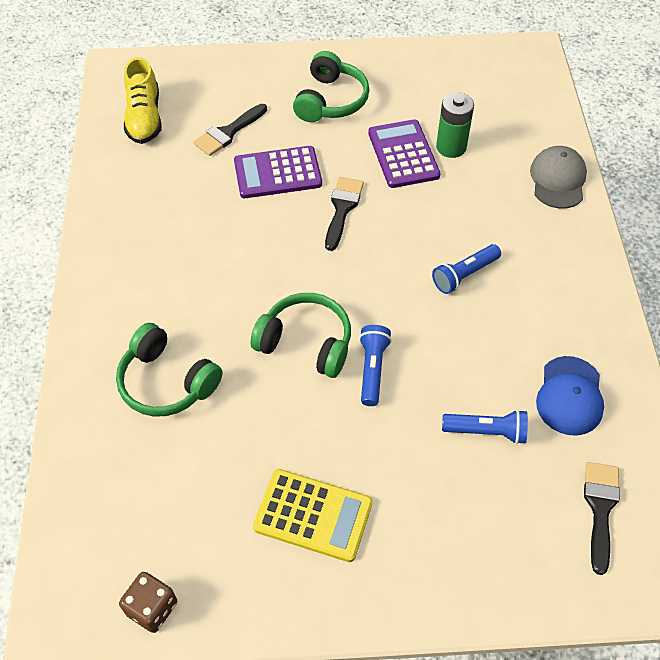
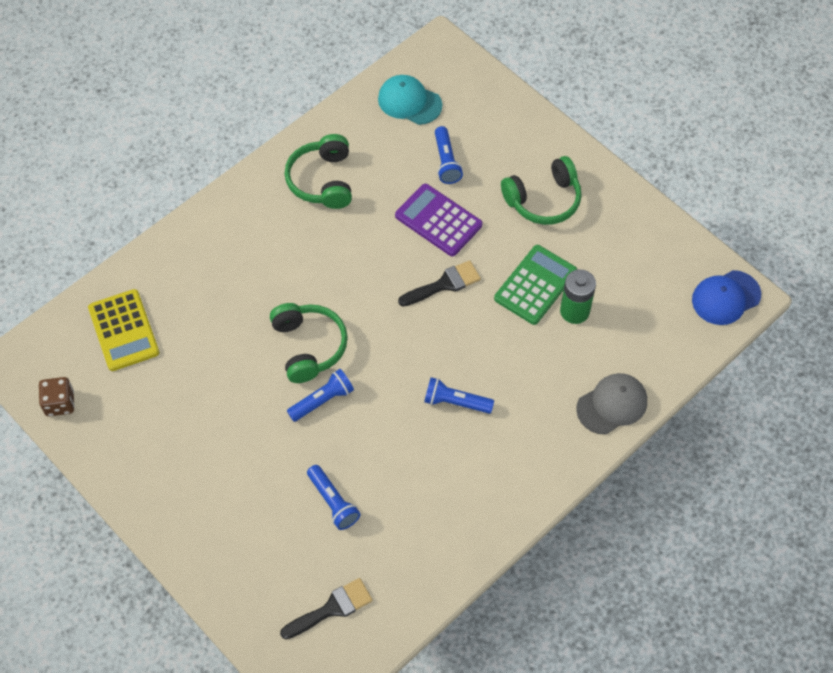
camera: 50 degrees right, 5 degrees up
(144, 118) = (409, 102): yellow shoe -> turquoise cap
(167, 382) = (209, 292): green headphones -> green headphones (322, 180)
(228, 133) = (446, 161): black brush -> blue flashlight
(313, 515) = (186, 443): yellow calculator -> yellow calculator (124, 330)
(403, 154) = (535, 285): purple calculator -> green calculator
(570, 396) = (408, 536): blue cap -> blue cap (726, 298)

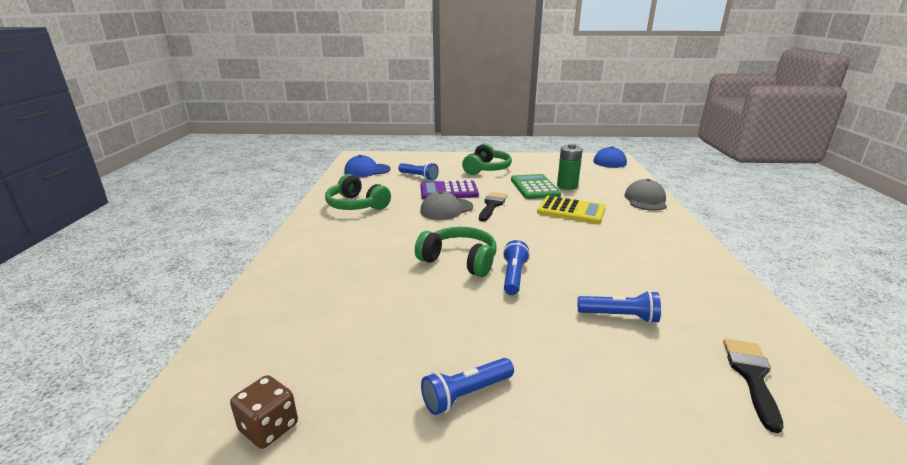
camera: 45 degrees left, 35 degrees down
(124, 330) = (287, 332): yellow calculator -> yellow calculator (571, 211)
(393, 256) = (446, 209): none -> grey cap
(409, 102) = (367, 171): turquoise cap -> blue cap
(456, 402) = (584, 235): blue flashlight -> blue flashlight (466, 394)

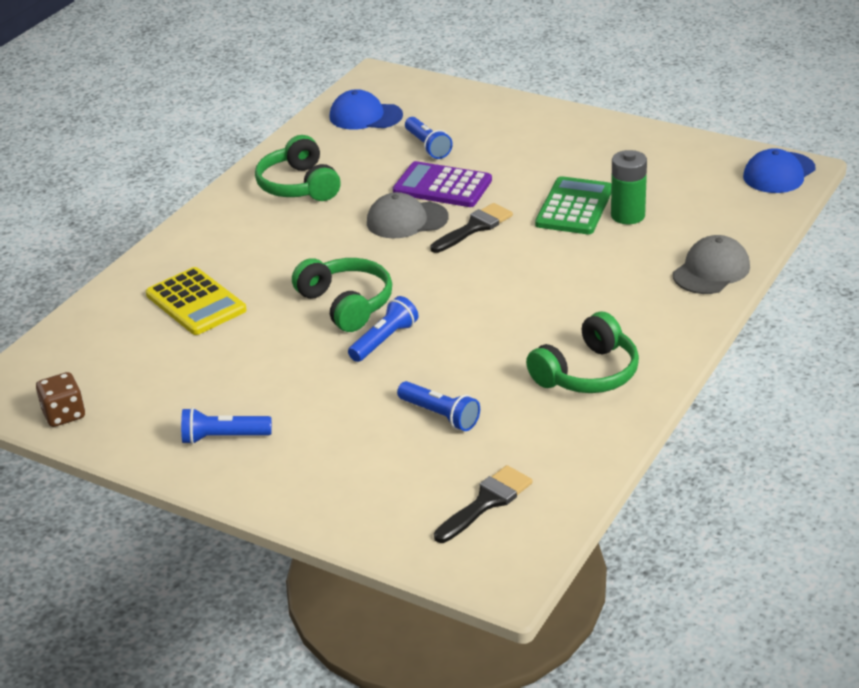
camera: 30 degrees right, 10 degrees up
(486, 169) = (546, 150): green headphones -> green headphones (587, 373)
(571, 211) = (572, 264): yellow calculator -> yellow calculator (196, 302)

